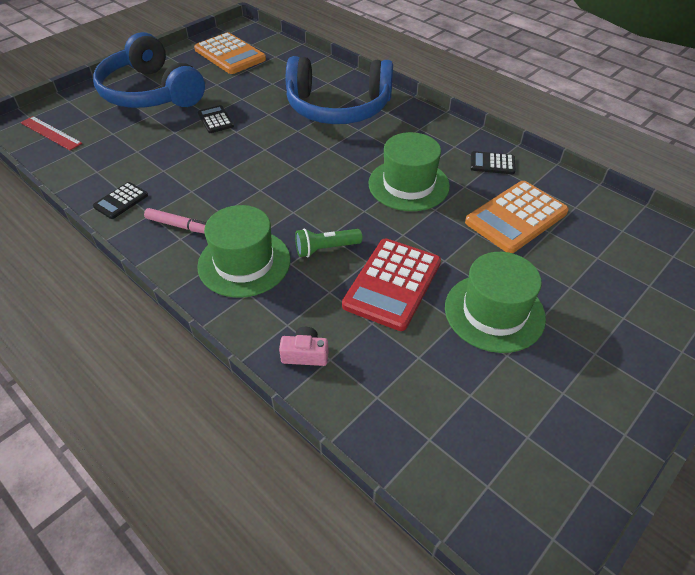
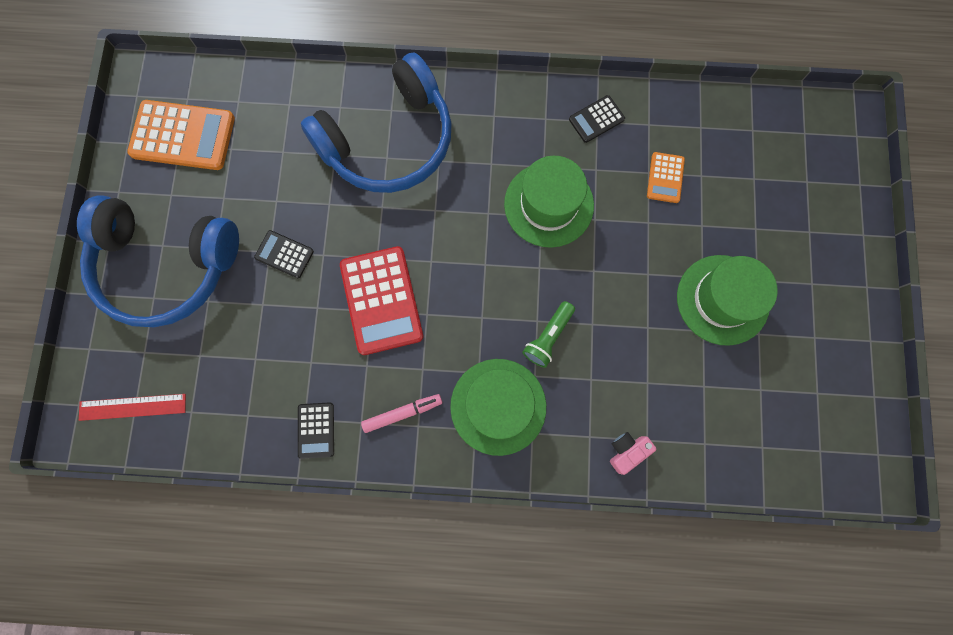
camera: 40 degrees left, 30 degrees up
(392, 284) = (630, 332): red calculator -> red calculator (381, 300)
(516, 217) = (665, 178): orange calculator -> orange calculator, size x0.52

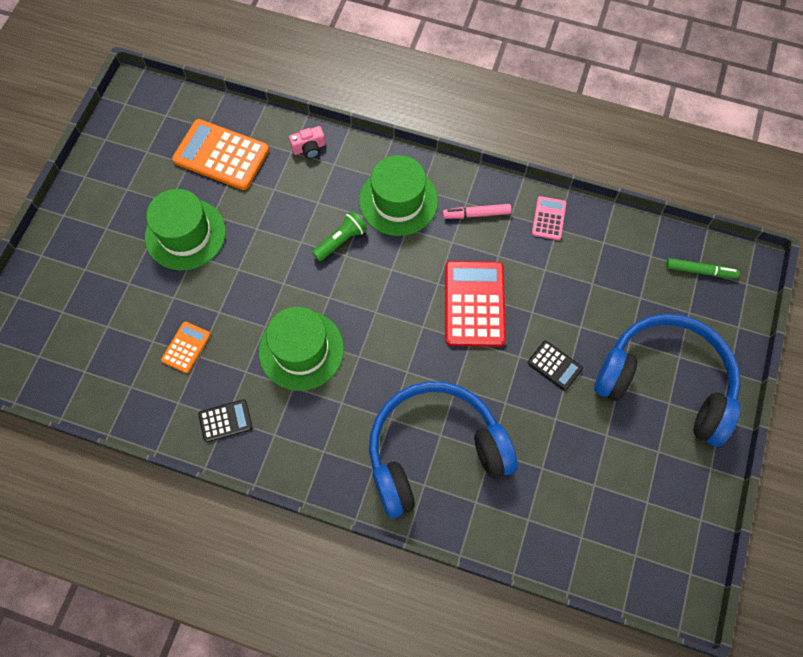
camera: 165 degrees left, 10 degrees down
(132, 407) = (700, 271): red ruler -> green marker
(183, 136) = (642, 512): orange calculator -> orange calculator (221, 155)
(316, 430) = (548, 218): black calculator -> pink calculator

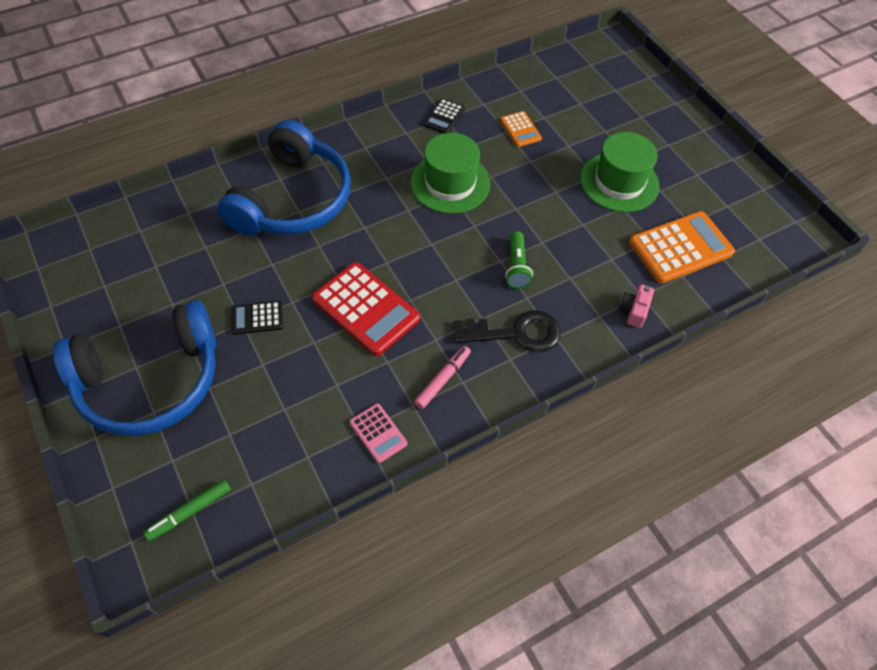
camera: 130 degrees right, 10 degrees down
(398, 201) = (515, 333): green hat -> black key

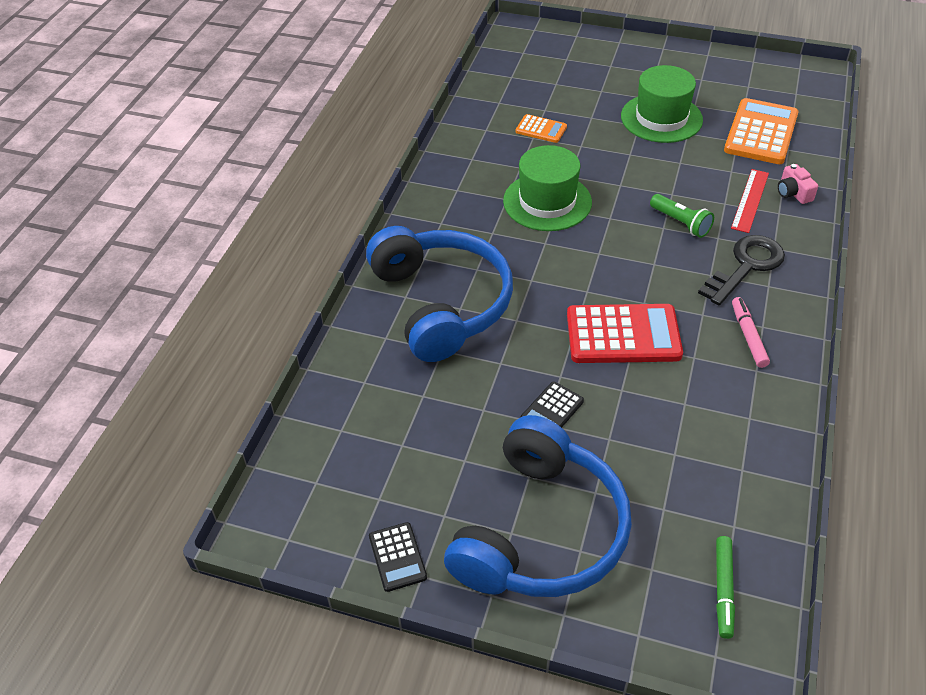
camera: 40 degrees left, 10 degrees down
(378, 433) = (763, 409): pink calculator -> none
(444, 117) = (469, 159): black calculator -> black calculator (397, 557)
(592, 290) = (750, 200): none -> red ruler

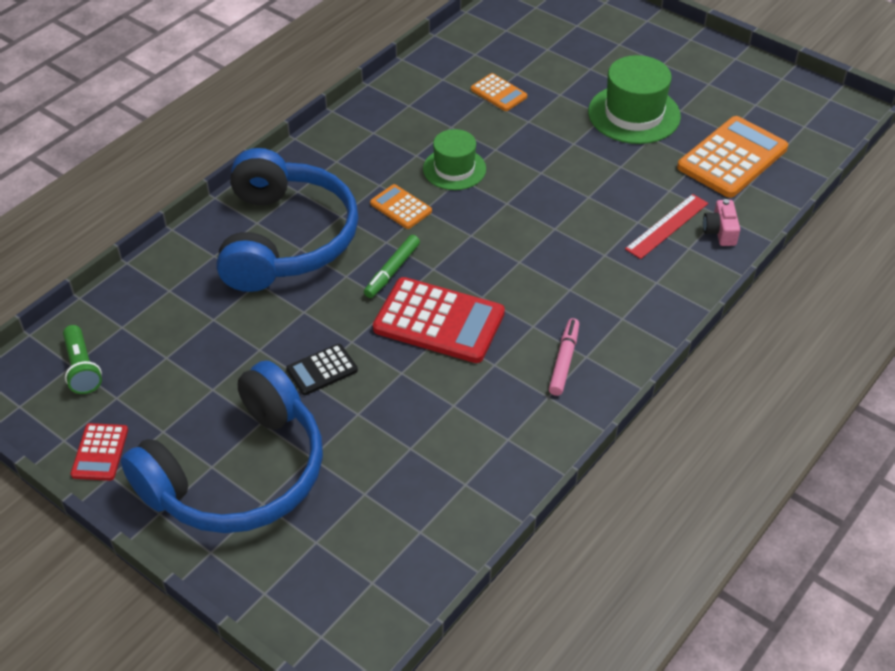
camera: 20 degrees right, 0 degrees up
(397, 557) = (100, 452): black calculator -> red calculator
(524, 247) = (400, 207): none -> orange calculator
(547, 202) = (454, 169): green hat -> green hat, size x0.66
(681, 223) = (576, 228): green flashlight -> green flashlight (82, 368)
(723, 590) = (369, 583): green marker -> green marker (392, 271)
(746, 266) = (612, 292): black key -> none

